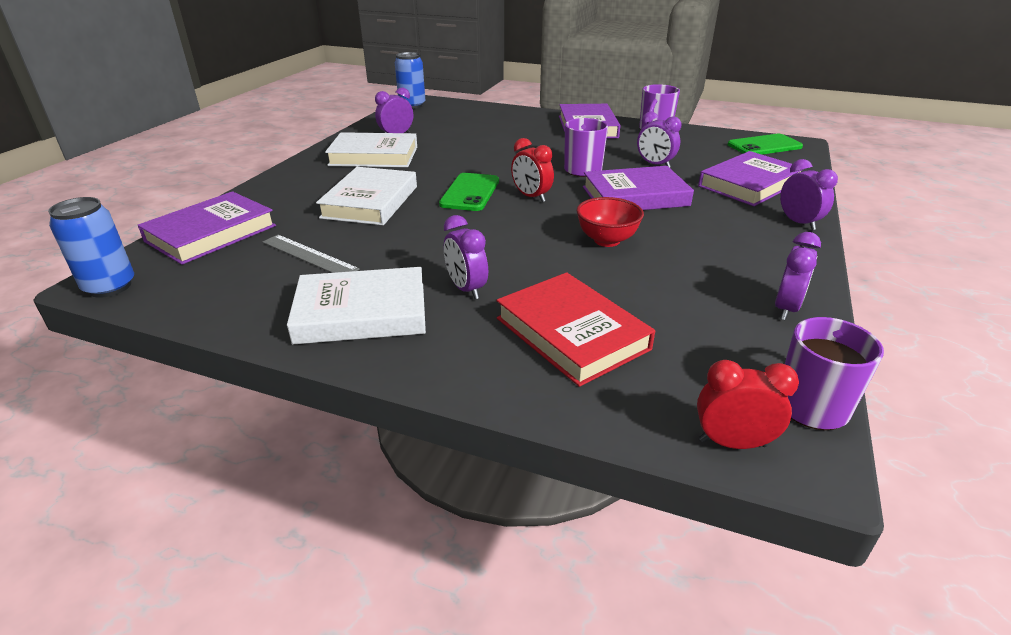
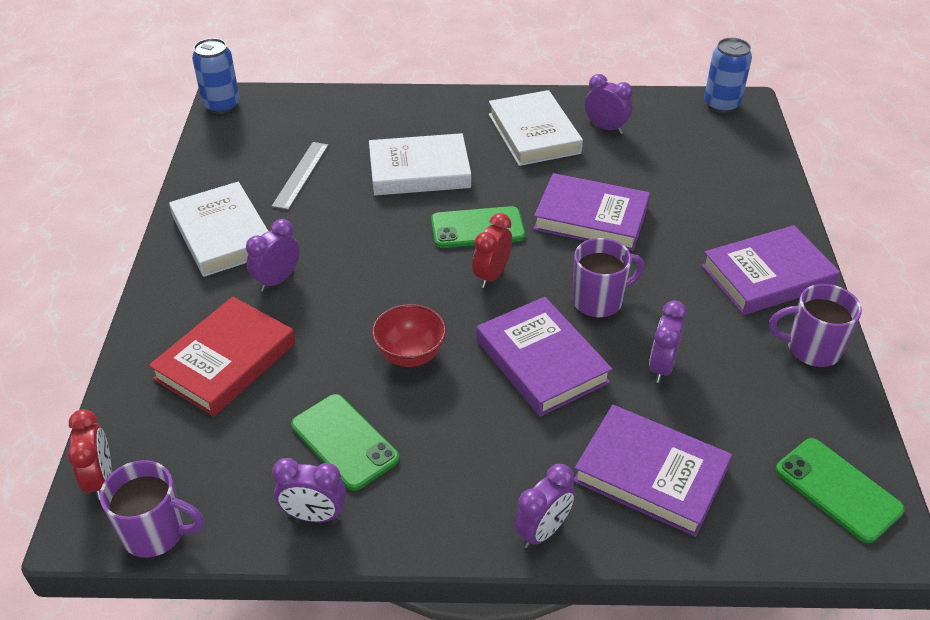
camera: 70 degrees right, 10 degrees up
(211, 233) = (317, 111): purple book -> purple book (591, 218)
(701, 283) = (344, 442): none -> green phone

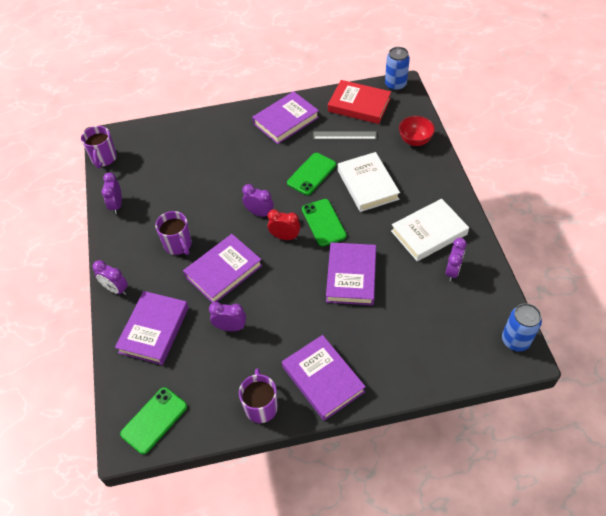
camera: 80 degrees right, 10 degrees up
(101, 479) = (128, 133): red clock -> none
(222, 234) = (286, 120): white book -> purple book
(226, 361) = (199, 149): red book -> red book (359, 105)
(277, 280) = (257, 151): purple clock -> purple clock (259, 213)
(344, 442) = (158, 204): green phone -> green phone (311, 174)
(410, 355) = (217, 215): red bowl -> red bowl (415, 141)
(599, 301) = (276, 290): purple mug -> purple mug (178, 245)

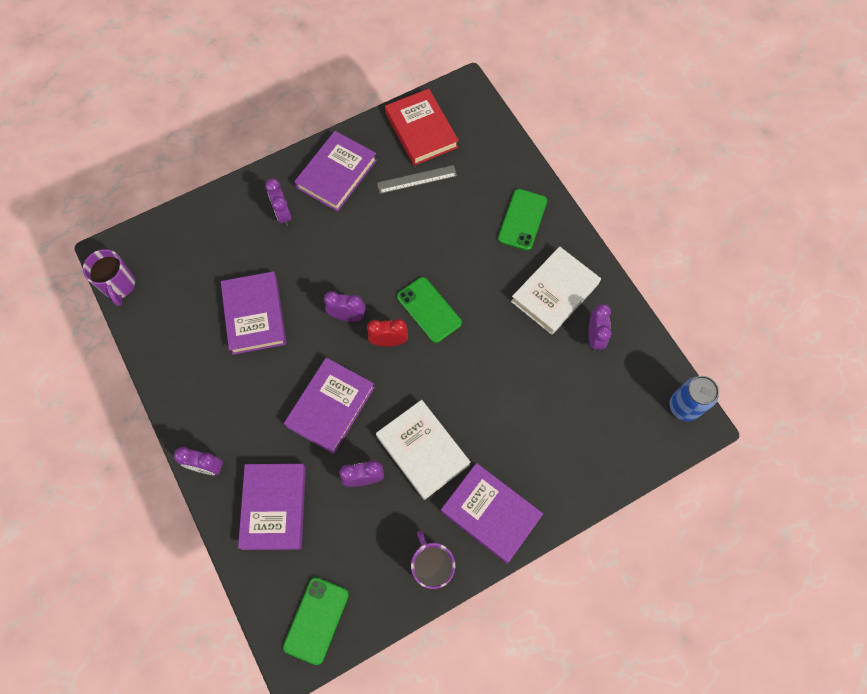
camera: 20 degrees left, 15 degrees up
(117, 205) = (163, 349): purple clock -> purple clock (283, 214)
(178, 245) = (262, 386): purple mug -> none
(311, 174) = (393, 245): green phone -> green phone (522, 219)
(351, 276) = (483, 374): purple book -> purple book (255, 315)
(359, 105) = (421, 130): red book -> red book turned 60 degrees clockwise
(367, 185) = (465, 244): white book -> white book (422, 450)
(395, 85) = (457, 90): blue can -> none
(415, 141) = (503, 168): red bowl -> none

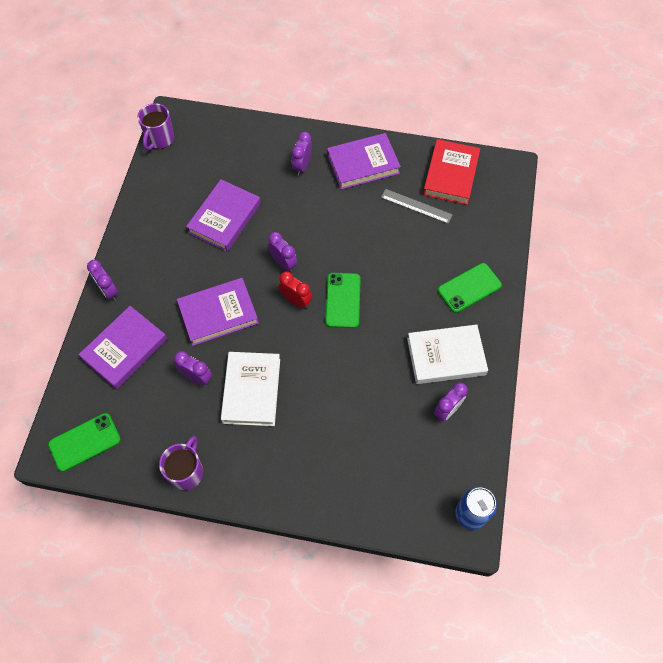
camera: 40 degrees right, 5 degrees down
(490, 513) = (258, 470): purple book -> none

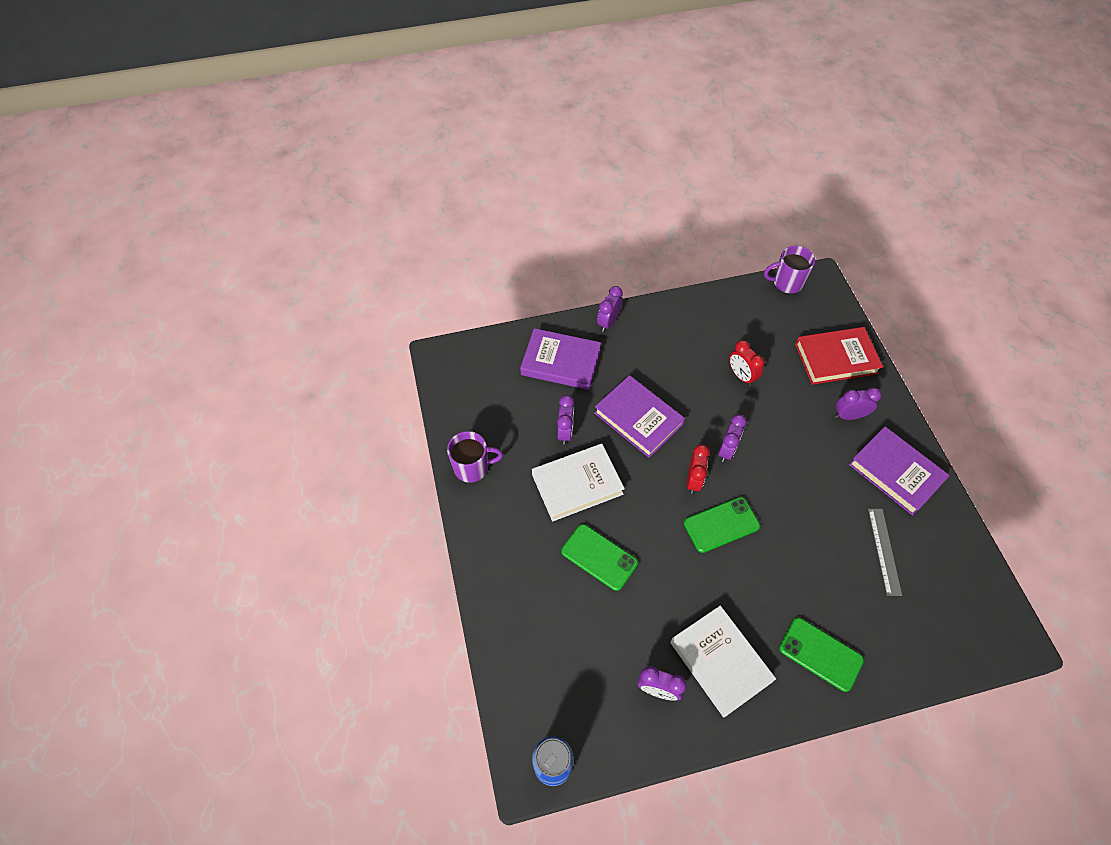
camera: 65 degrees right, 5 degrees down
(85, 442) = (462, 375): green phone -> green phone (599, 557)
(225, 218) = (741, 376): purple book -> red clock
(450, 175) = (953, 572): red book -> red book (836, 358)

